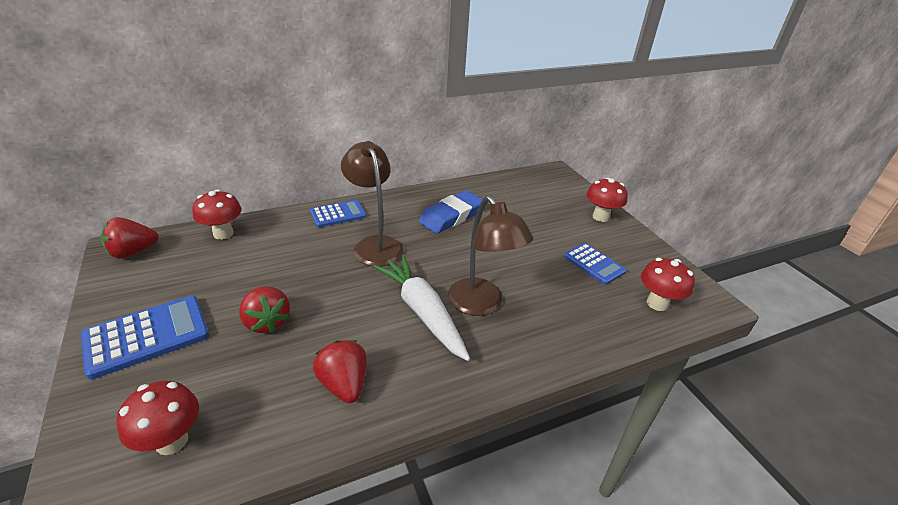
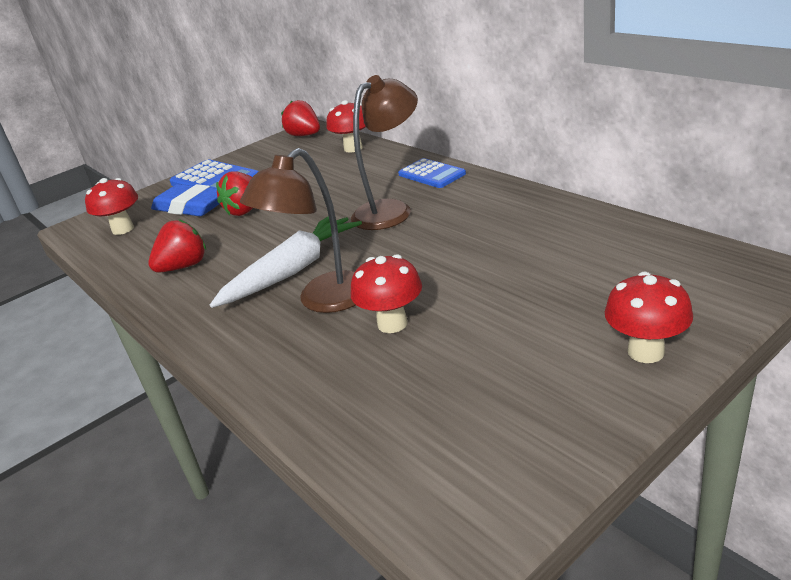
camera: 80 degrees right, 5 degrees down
(451, 216) = (496, 230): blue eraser -> blue eraser (191, 206)
(594, 264) = (479, 370): blue calculator -> none
(657, 303) = (415, 456): red mushroom -> red mushroom (392, 324)

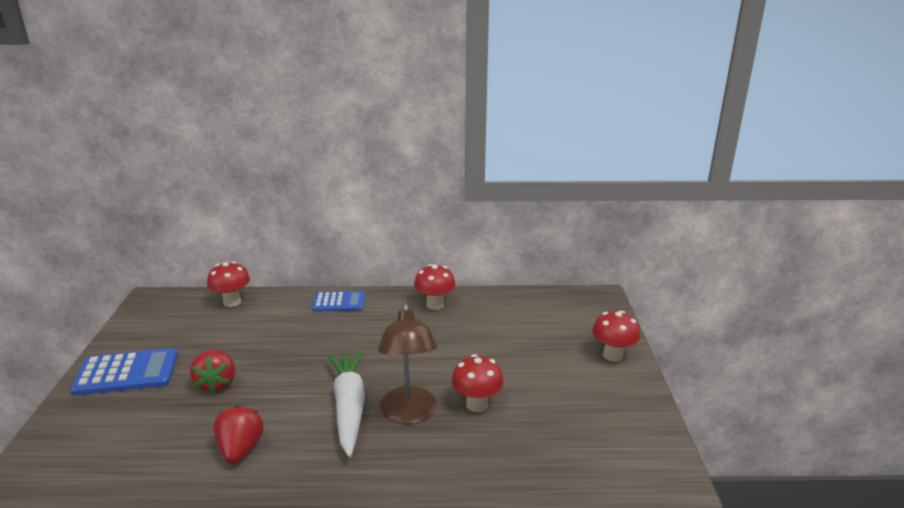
camera: 55 degrees left, 5 degrees down
(123, 229) = (96, 454): red mushroom -> red mushroom (435, 305)
(191, 206) = (144, 403): blue eraser -> none
(304, 135) = (157, 305): red strawberry -> none
(391, 210) = (351, 337): brown lamp -> none

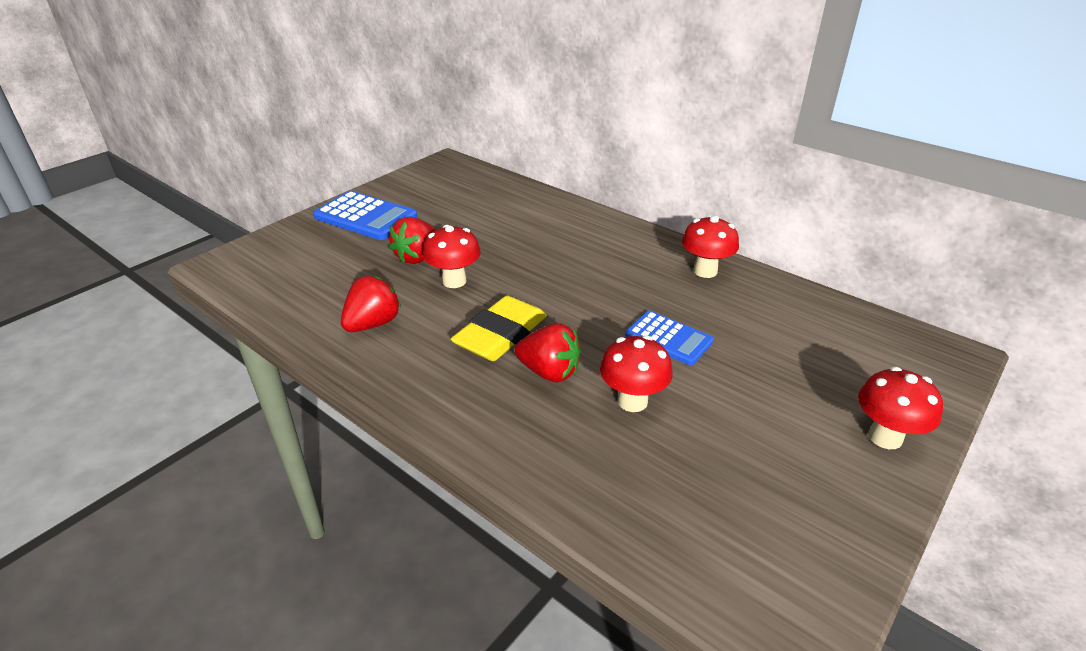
camera: 40 degrees right, 10 degrees up
(232, 302) = (507, 189): red mushroom -> red mushroom (454, 281)
(338, 302) = (603, 227): blue calculator -> blue calculator (668, 338)
(349, 407) = (500, 334): white carrot -> yellow eraser
(409, 414) = (549, 372): brown lamp -> red strawberry

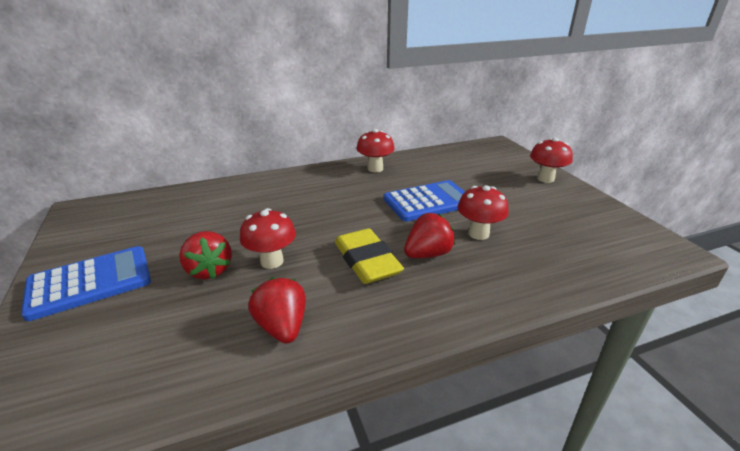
camera: 60 degrees left, 5 degrees down
(668, 338) = (428, 201): blue calculator -> blue calculator, size x1.53

